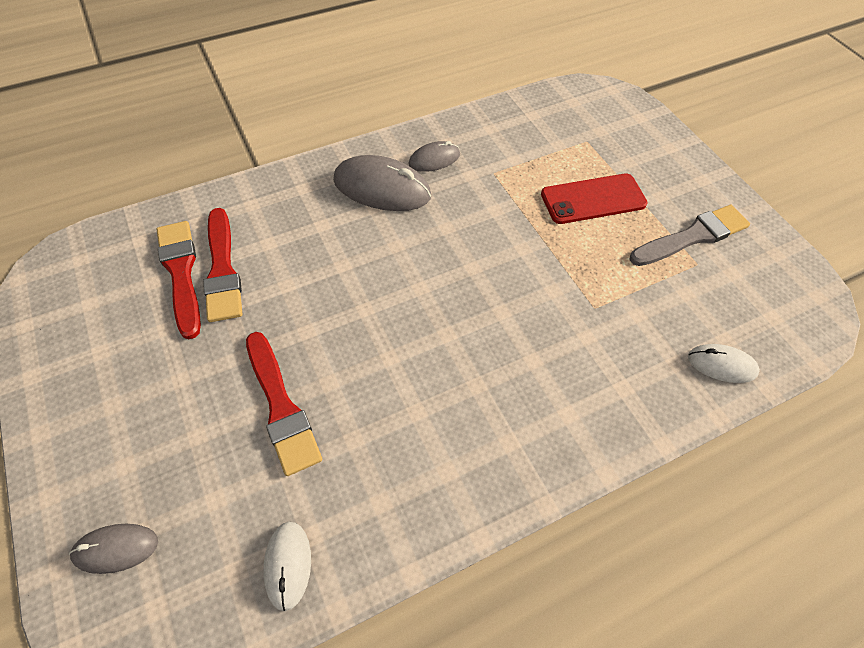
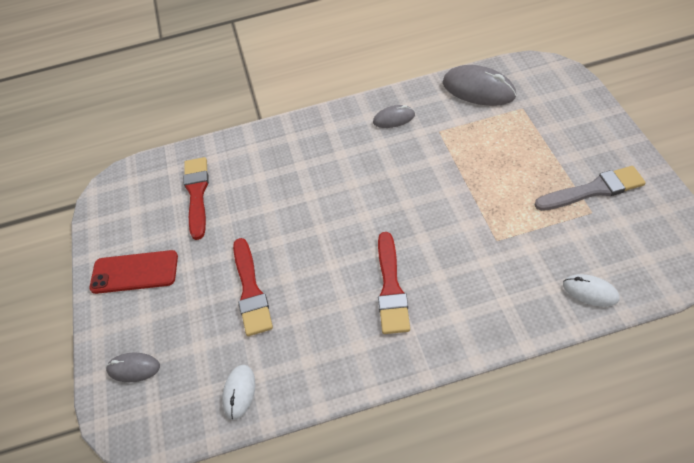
camera: 20 degrees right, 5 degrees down
(222, 270) = (225, 193): red brush -> red brush (391, 287)
(382, 188) = (349, 139): grey mouse -> grey mouse (478, 89)
(593, 199) = (516, 156): red phone -> red phone (134, 272)

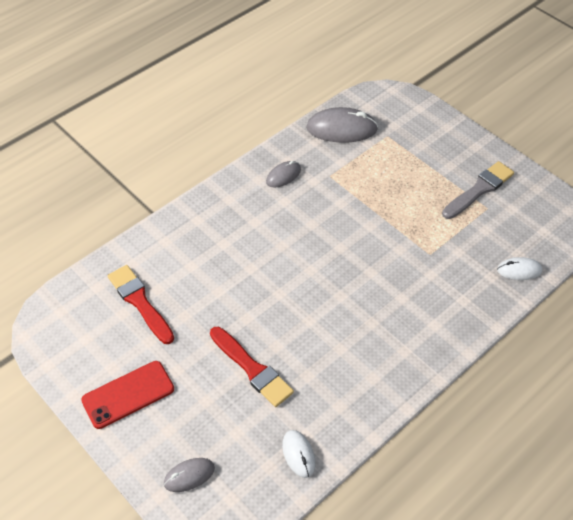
camera: 35 degrees left, 0 degrees up
(391, 287) = (370, 322): red brush -> none

